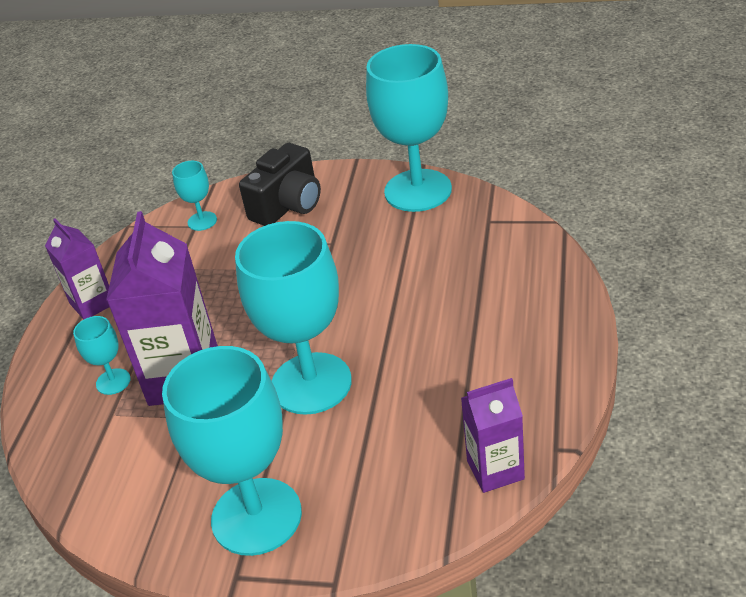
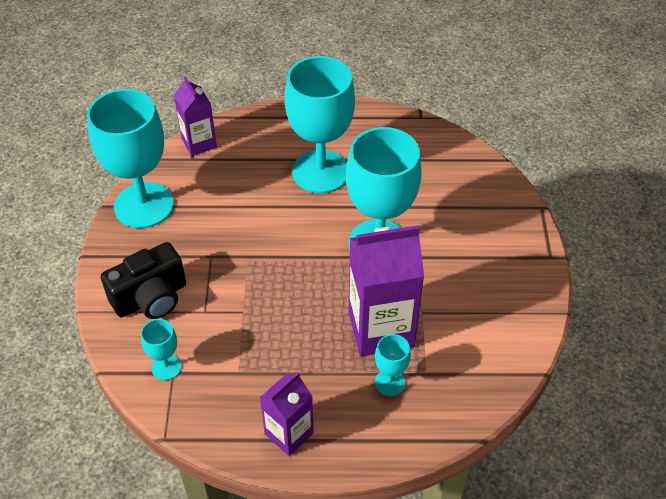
camera: 105 degrees left, 10 degrees up
(256, 516) = (503, 254): turquoise goblet -> turquoise goblet (321, 171)
(288, 205) = (151, 298): black camera -> black camera turned 120 degrees clockwise
(495, 470) = (442, 142): purple carton -> purple carton (199, 143)

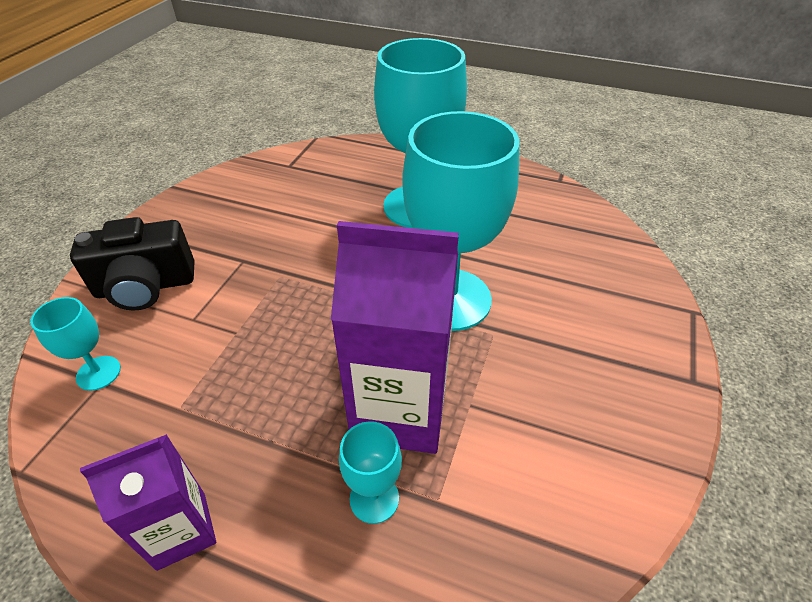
camera: 20 degrees right, 5 degrees down
(144, 205) = (210, 194): turquoise goblet -> none
(199, 143) = (305, 154): purple carton -> none

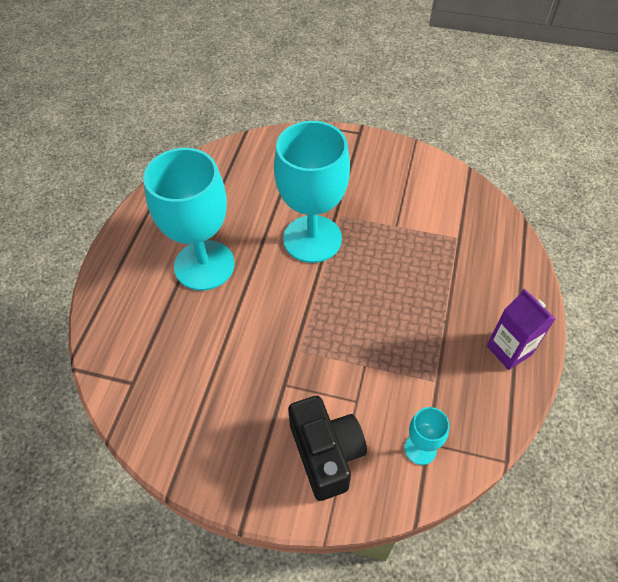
camera: 95 degrees left, 10 degrees up
(374, 498) = (465, 264): turquoise goblet -> none
(400, 410) = (408, 258): purple carton -> none

